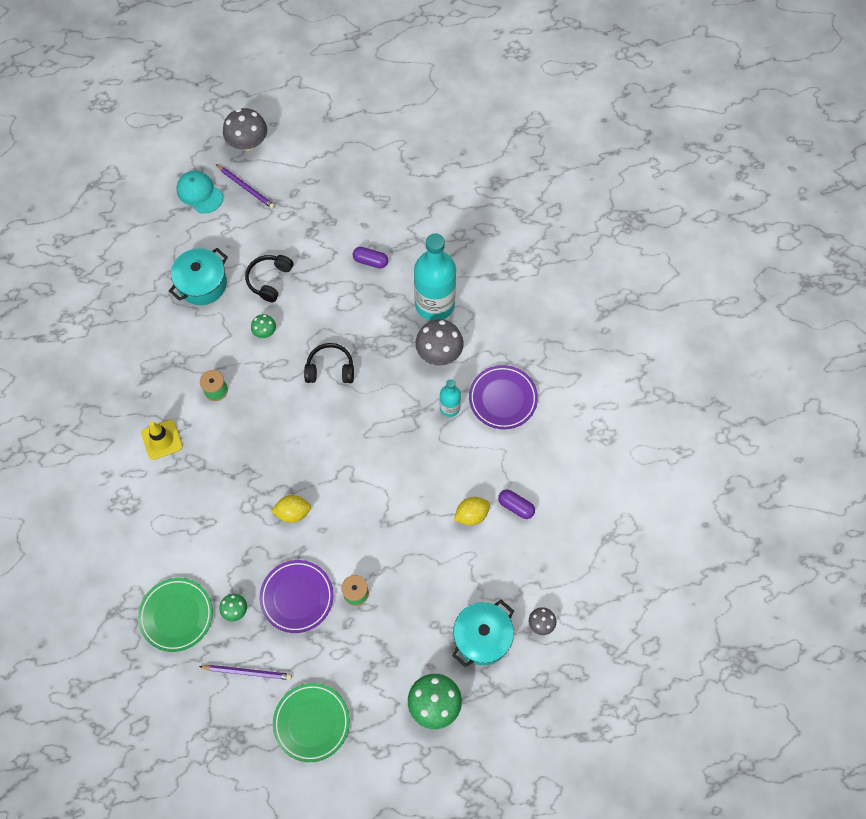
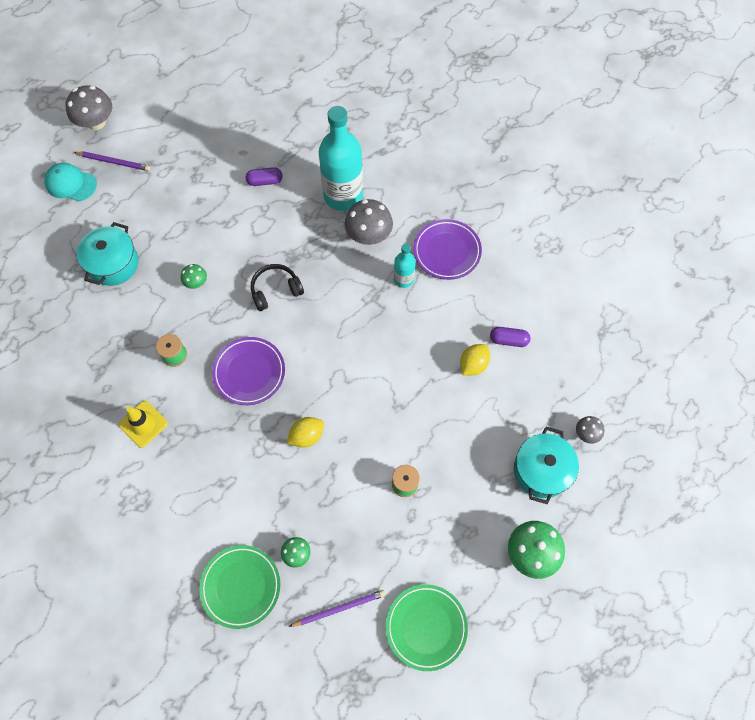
camera: 25 degrees left, 0 degrees up
(269, 280) = (177, 234): black headphones -> none
(297, 597) = (351, 513): purple plate -> purple plate (249, 372)

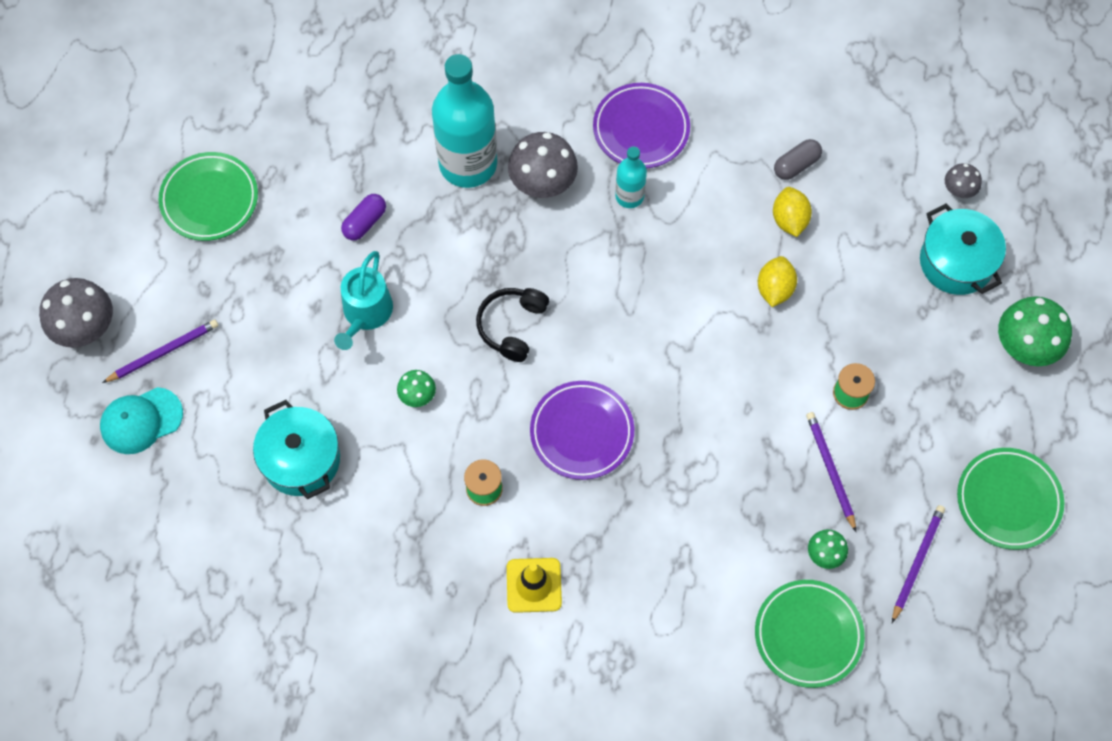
camera: 45 degrees left, 0 degrees up
(210, 112) = (209, 199): none -> green plate
(217, 223) = (366, 313): none -> turquoise watering can
(306, 436) = (709, 438): yellow lemon -> yellow lemon (774, 289)
(349, 513) = (830, 470): none -> purple pencil
(508, 340) = (796, 165): purple capsule -> grey capsule

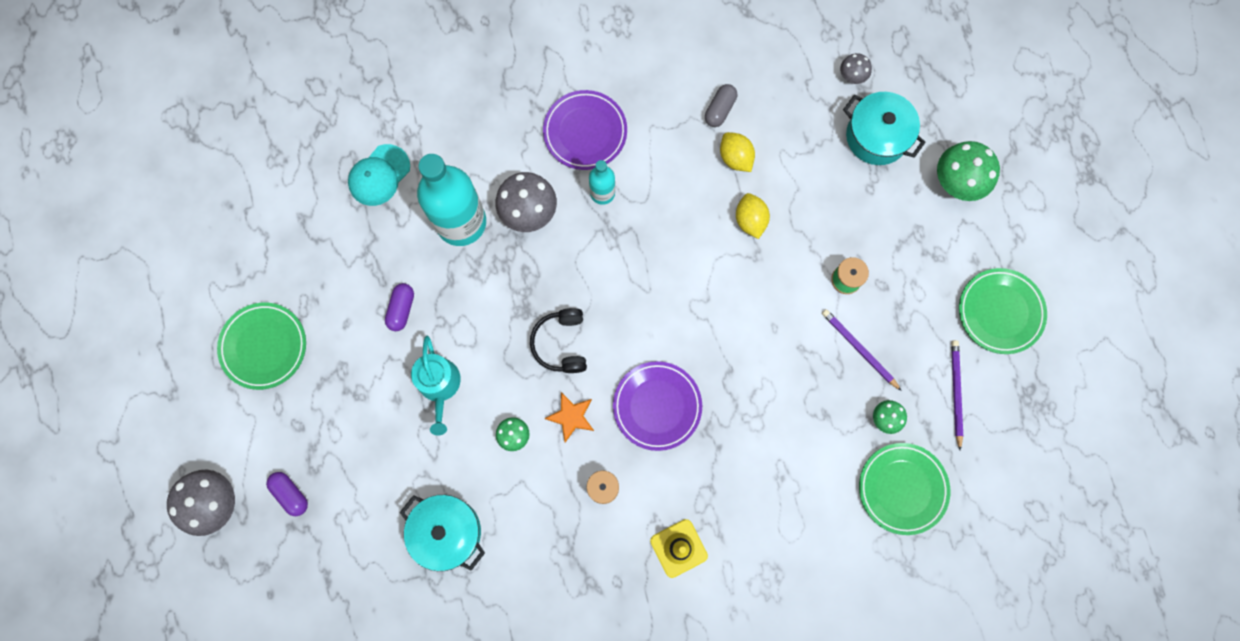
camera: 25 degrees left, 10 degrees up
(141, 421) = (301, 560): turquoise cap -> turquoise cap (379, 175)
(163, 352) = (290, 494): purple pencil -> purple capsule
(486, 403) = (571, 416): none -> orange star

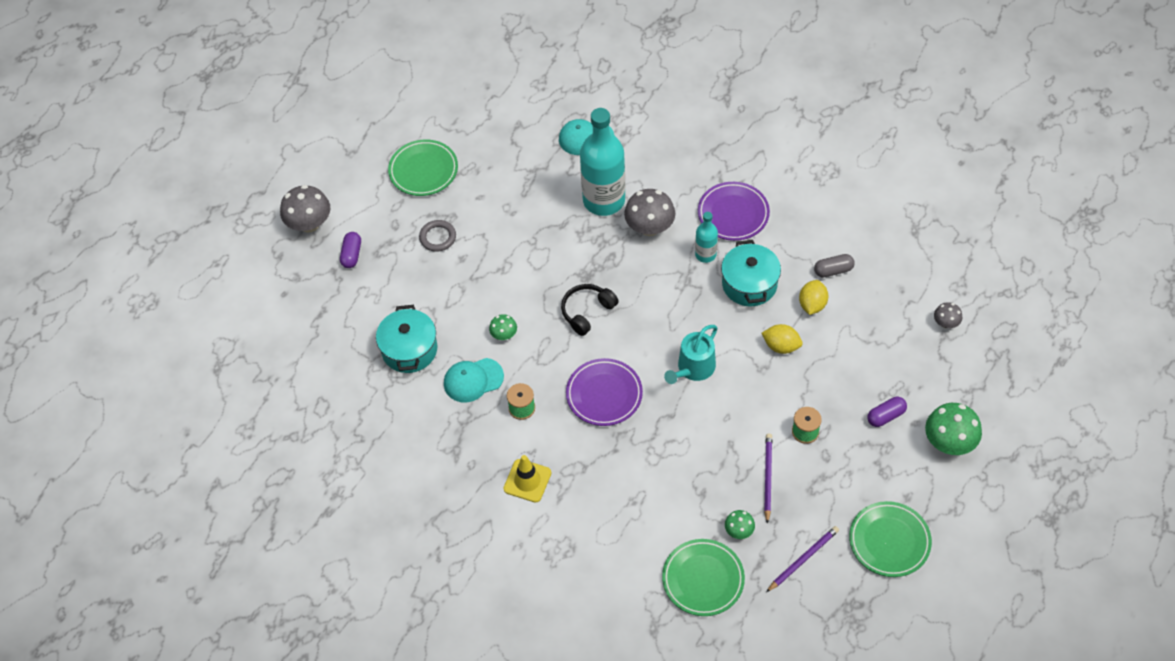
camera: 50 degrees right, 20 degrees down
(352, 400) = (438, 237): none -> grey ring
(401, 309) = (518, 216): purple capsule -> purple capsule (885, 416)
(439, 386) = (493, 272): turquoise watering can -> turquoise watering can (693, 368)
(534, 504) = (473, 380): none -> turquoise cap
(571, 416) = (547, 354): orange star -> none
(750, 220) = (781, 346): yellow lemon -> yellow lemon turned 75 degrees clockwise
(876, 136) = (922, 370): turquoise pot -> turquoise pot (749, 284)

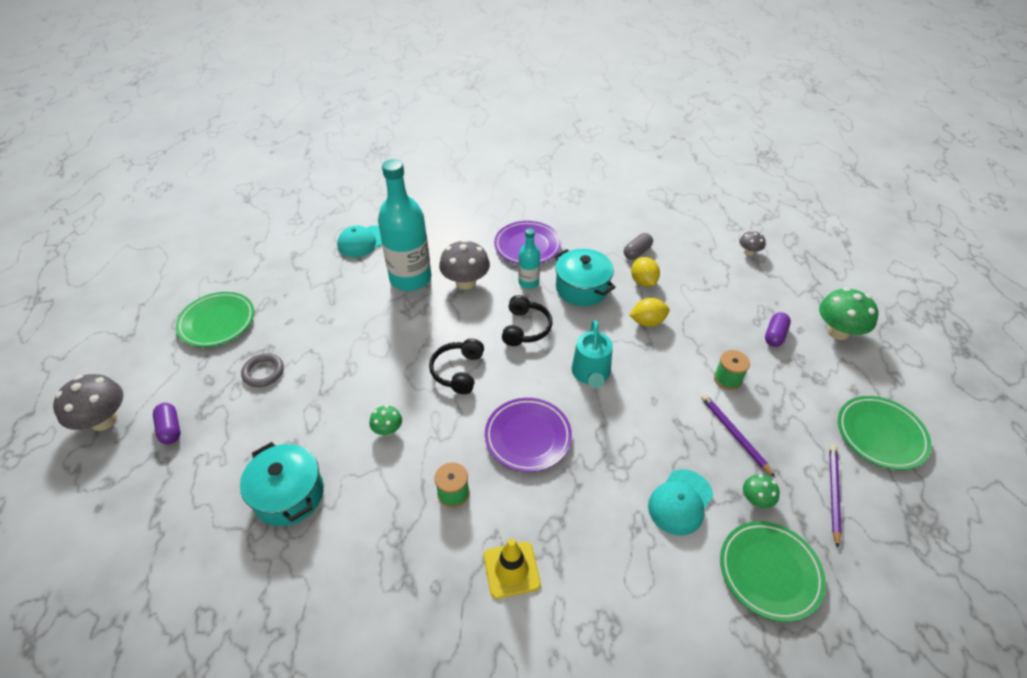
camera: 35 degrees left, 10 degrees down
(473, 380) = (381, 491): turquoise cap -> turquoise cap (680, 502)
(669, 299) = (525, 328): none -> black headphones

